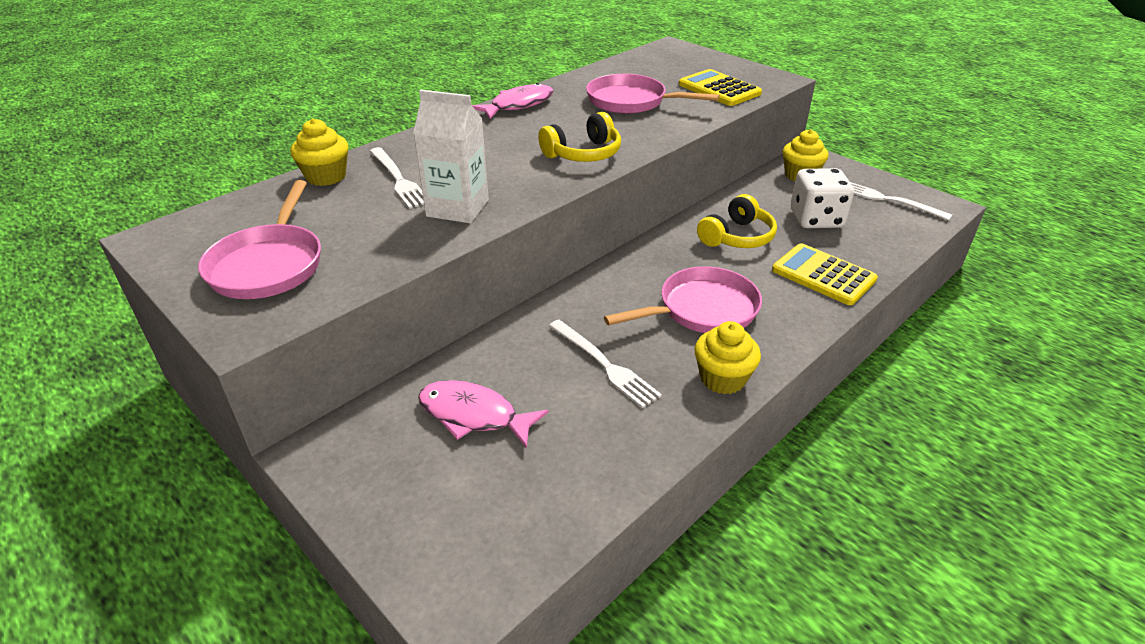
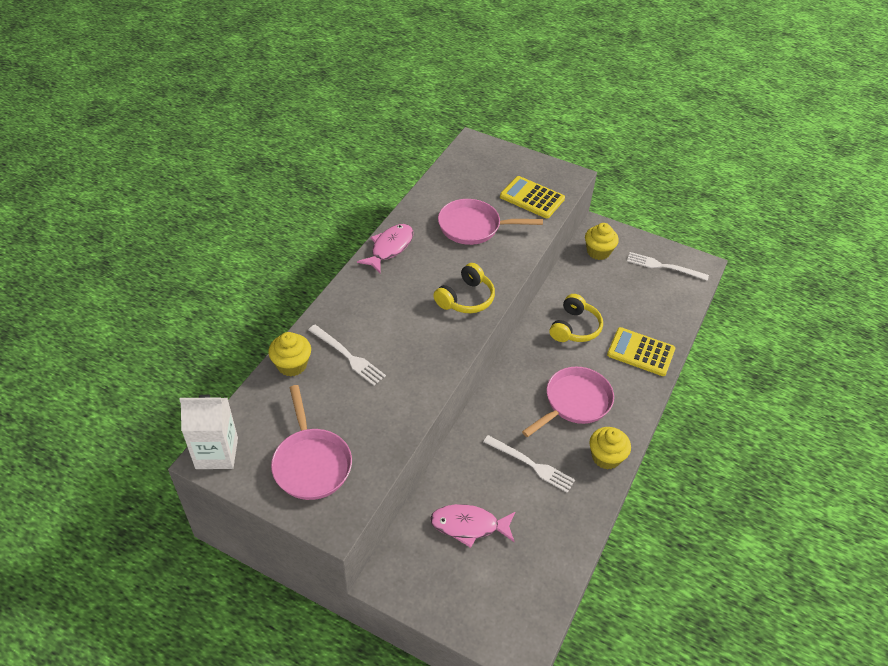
camera: 20 degrees left, 10 degrees up
(457, 208) = (407, 377): white carton -> white carton (217, 453)
(816, 219) = (621, 297): white dice -> none

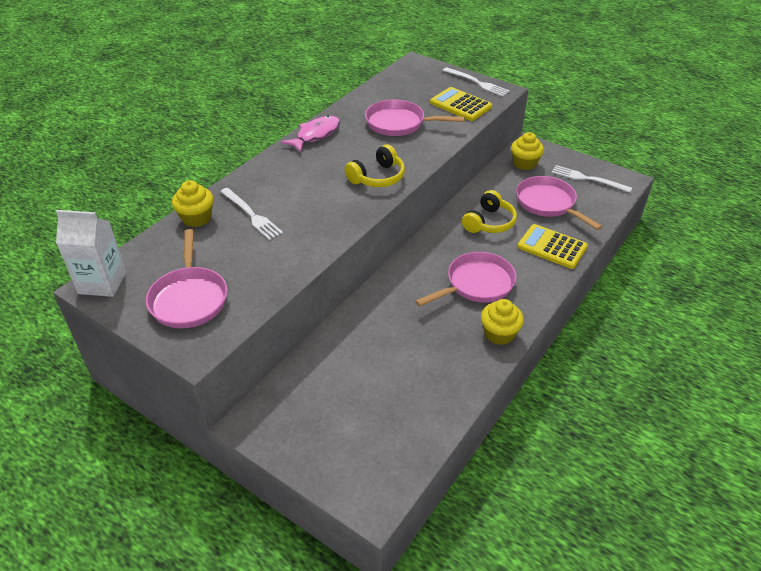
camera: 10 degrees right, 5 degrees down
(469, 526) = (345, 382): pink fish -> none
(531, 464) = (421, 334): white fork -> white fork (477, 83)
(629, 300) = (548, 203): none -> pink pan

